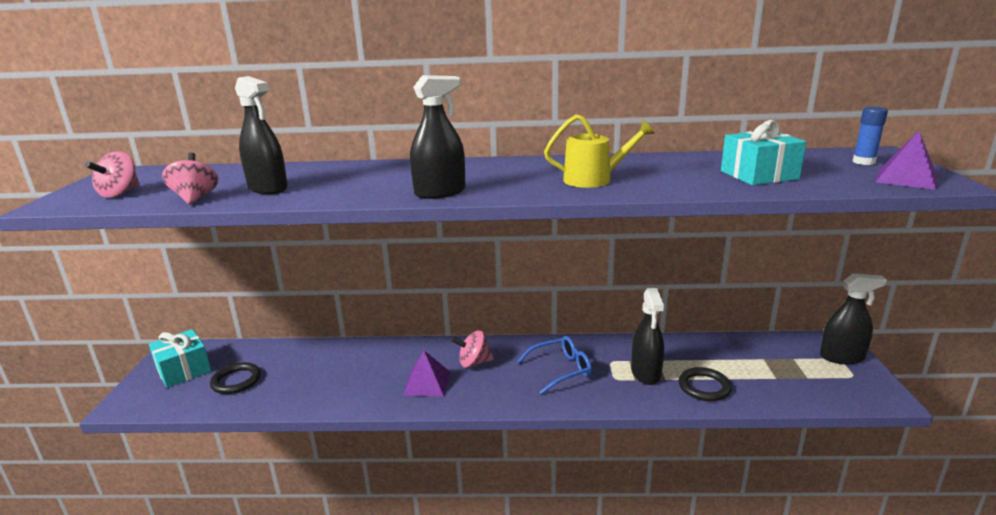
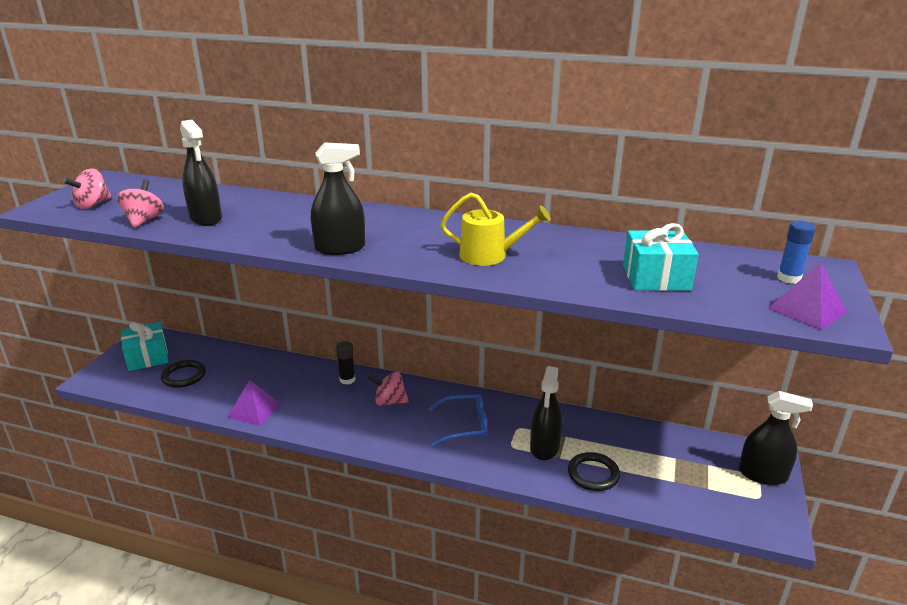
camera: 15 degrees right, 5 degrees up
(419, 351) = (347, 380): none -> black glue stick
(427, 383) = (338, 413): purple pyramid -> purple pyramid (254, 410)

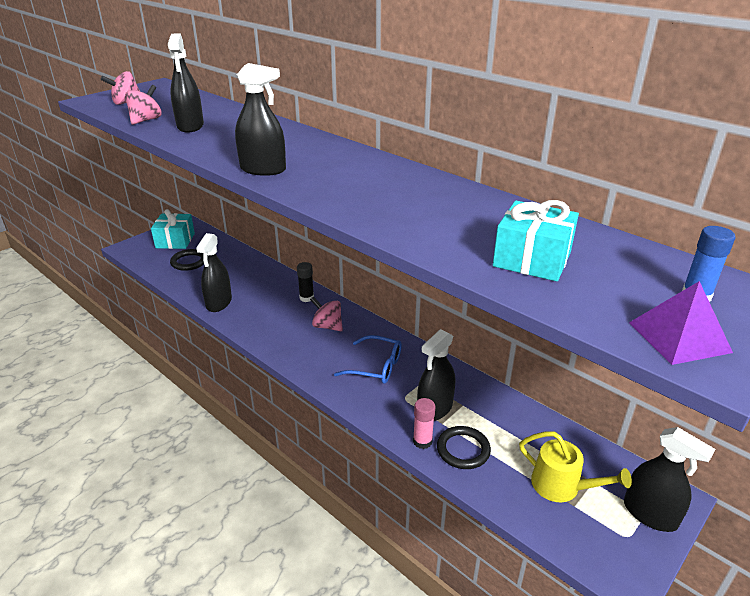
camera: 25 degrees right, 5 degrees up
(254, 410) = (219, 303): purple pyramid -> black spray bottle
(489, 256) = (384, 202): yellow watering can -> yellow watering can (561, 486)
(554, 479) = (422, 441): none -> pink glue stick

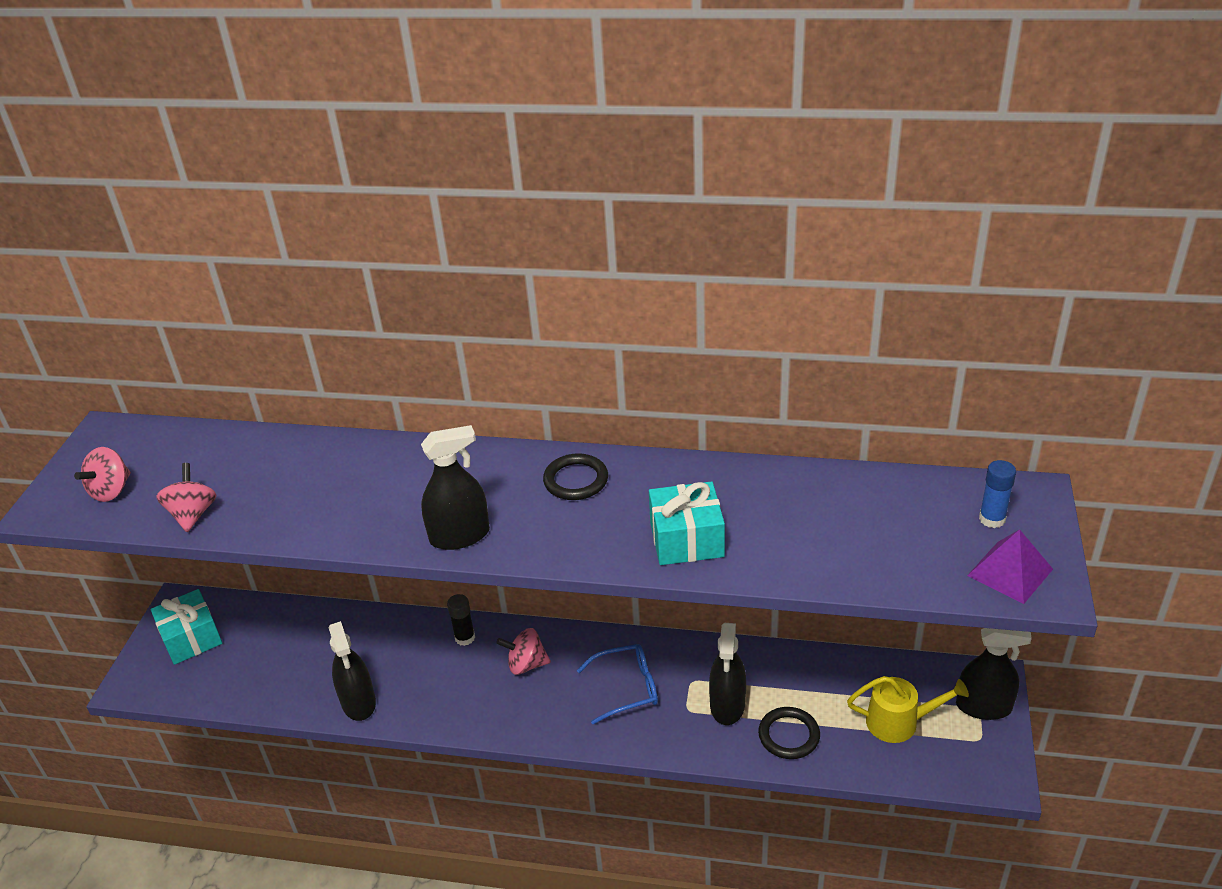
camera: 30 degrees left, 5 degrees up
(189, 262) = (250, 662): black ring -> black ring (576, 480)
(190, 126) = (272, 499): black spray bottle -> none
(422, 441) = (744, 749): pink glue stick -> none
(532, 259) = (842, 539): turquoise gift -> turquoise gift (686, 539)

